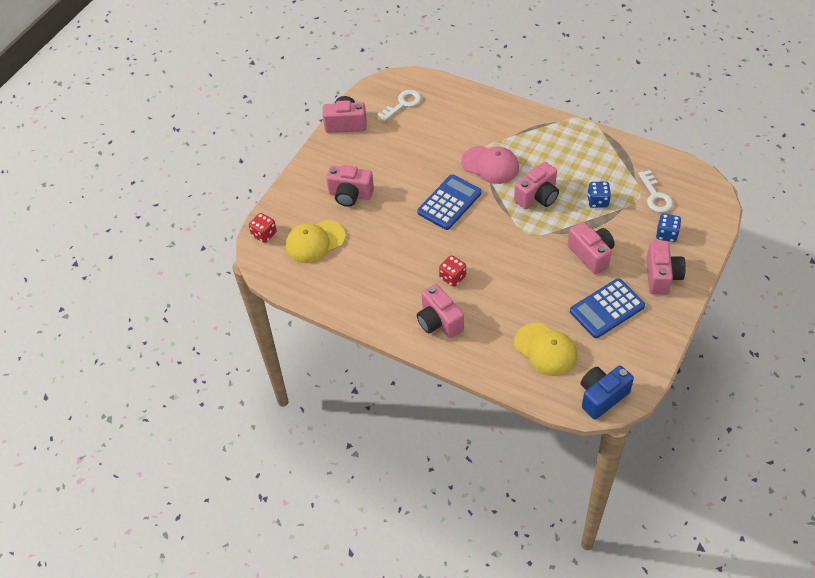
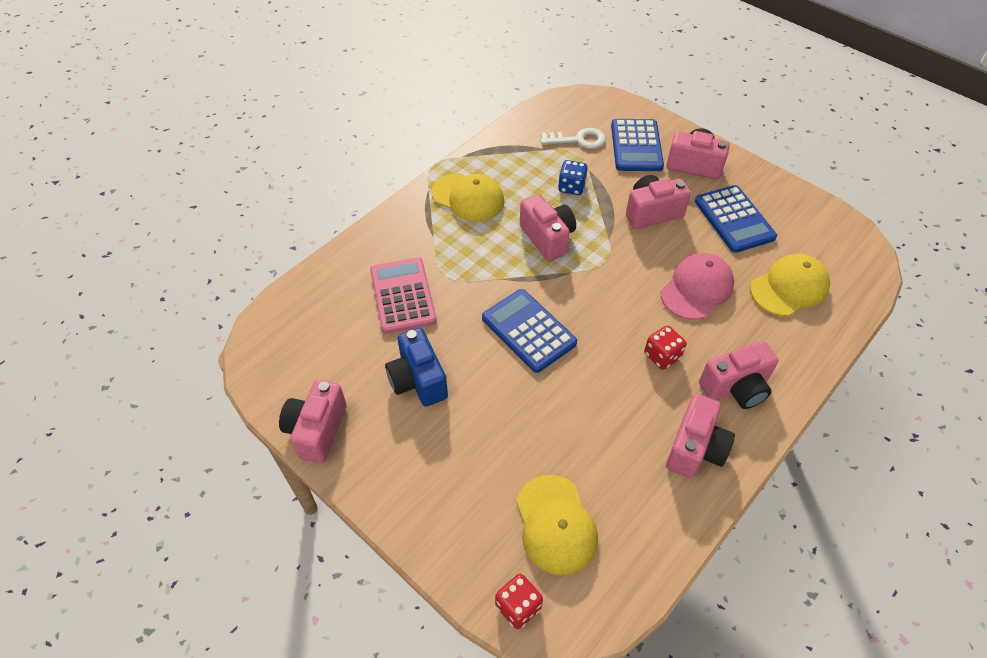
camera: 80 degrees left, 0 degrees up
(350, 195) = (472, 453): pink camera -> pink camera (695, 448)
(402, 104) = (313, 345): white key -> none
(455, 134) = (402, 296): none -> pink calculator
(490, 165) = (476, 271): pink cap -> pink cap (697, 288)
(559, 145) = (468, 197): none -> yellow cap
(602, 397) = (858, 254): blue camera -> blue camera (418, 380)
(666, 234) = (636, 146): blue dice -> blue calculator

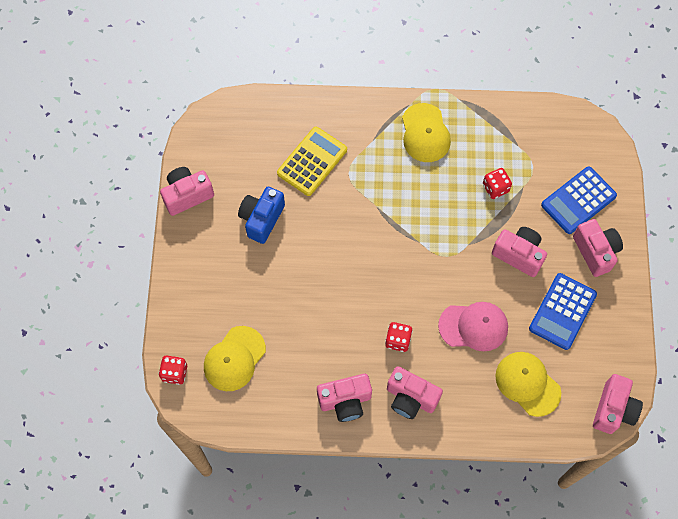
camera: 50 degrees right, 15 degrees up
(402, 296) = (312, 161): pink calculator -> yellow calculator
(528, 331) = (349, 251): blue calculator -> none
(547, 238) = (434, 207): pink camera -> pink camera (613, 409)
(571, 187) = (495, 188): blue dice -> red dice
(578, 140) = (547, 159): white key -> none
(789, 288) = (527, 384): yellow cap -> yellow cap turned 150 degrees counterclockwise

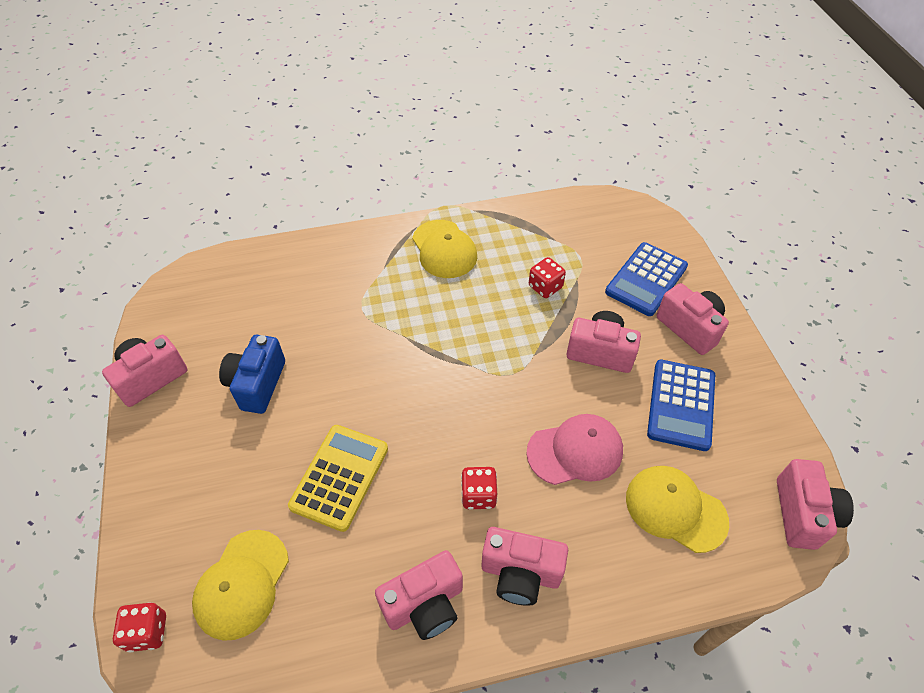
camera: 15 degrees left, 15 degrees down
(312, 161) = (313, 305): yellow calculator -> yellow calculator (339, 477)

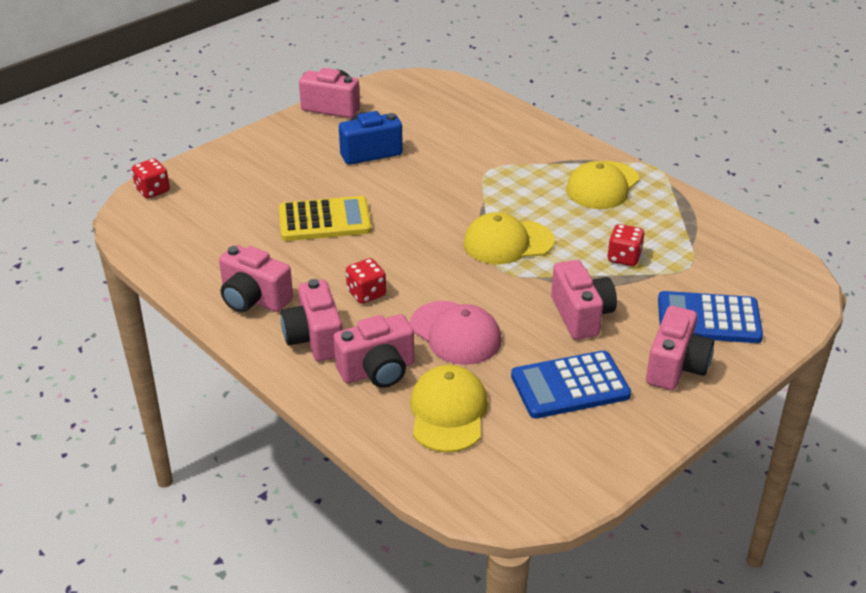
camera: 60 degrees right, 15 degrees down
(242, 584) = (210, 212): yellow cap -> yellow cap (508, 242)
(803, 514) = (517, 503): pink camera -> pink camera (378, 371)

